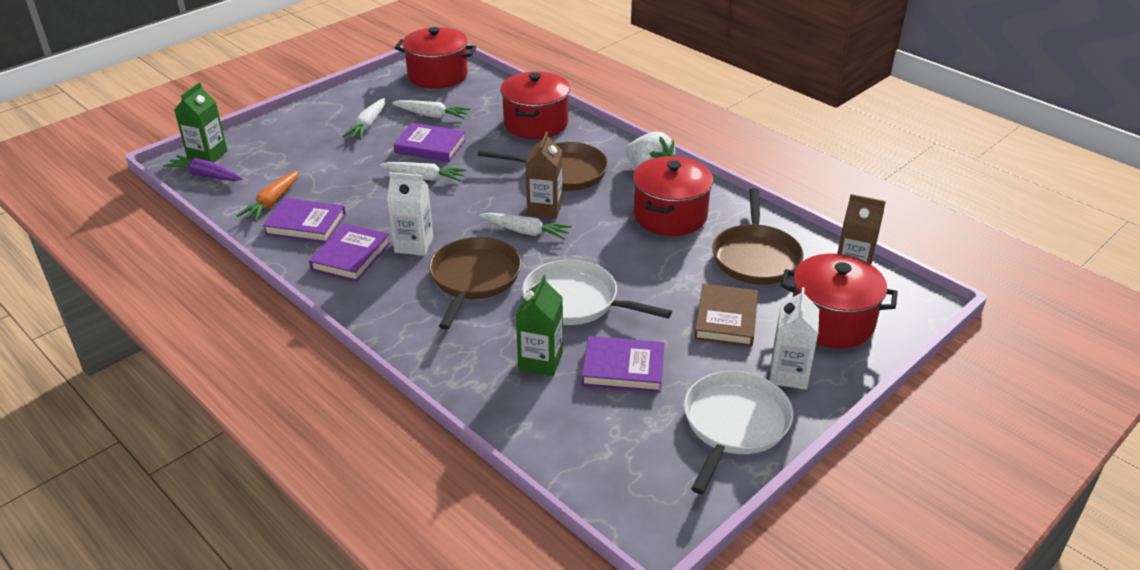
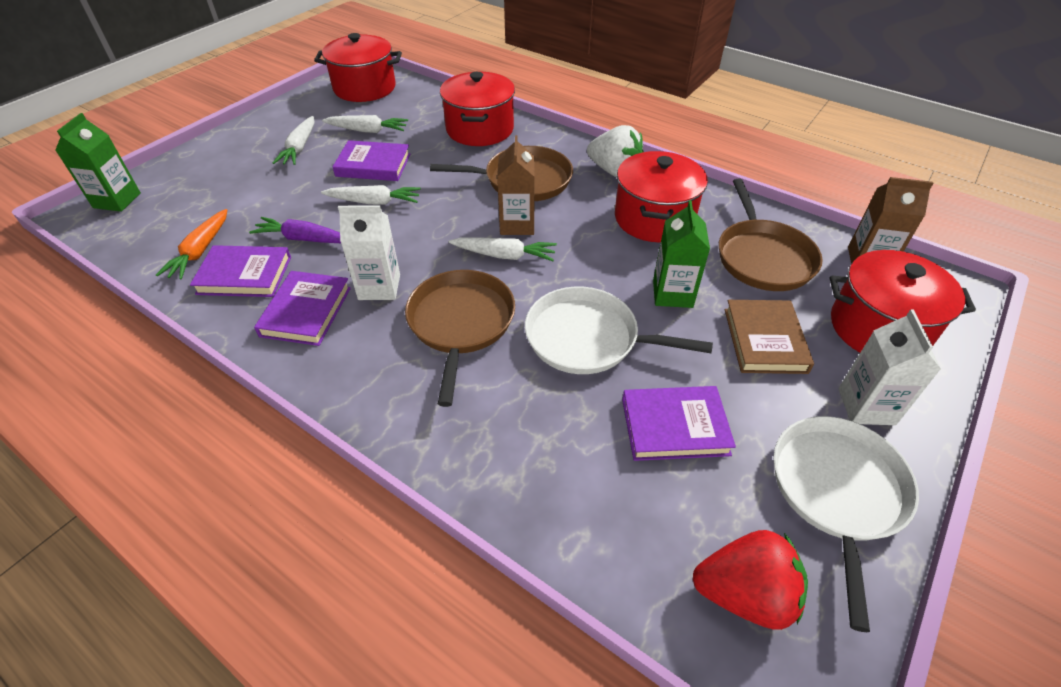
camera: 10 degrees left, 10 degrees up
(205, 175) = (116, 226): purple carrot -> purple carrot (303, 239)
(540, 361) = (572, 431): green carton -> green carton (672, 294)
(632, 472) = (744, 593): none -> red strawberry

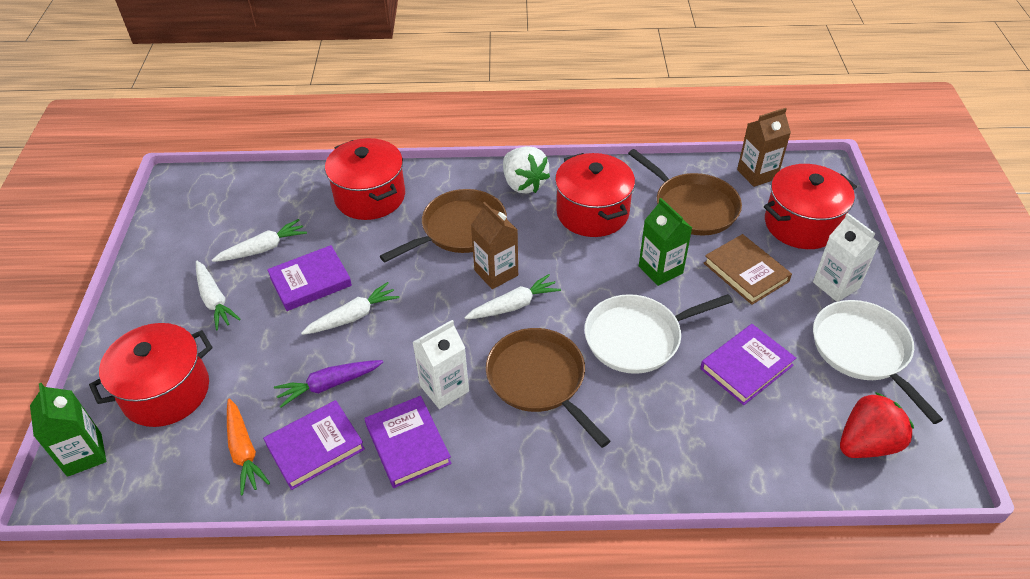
camera: 35 degrees left, 0 degrees up
(365, 88) = (204, 203): red pot -> red pot (166, 392)
(614, 171) = (523, 184): white strawberry -> white strawberry turned 60 degrees clockwise

